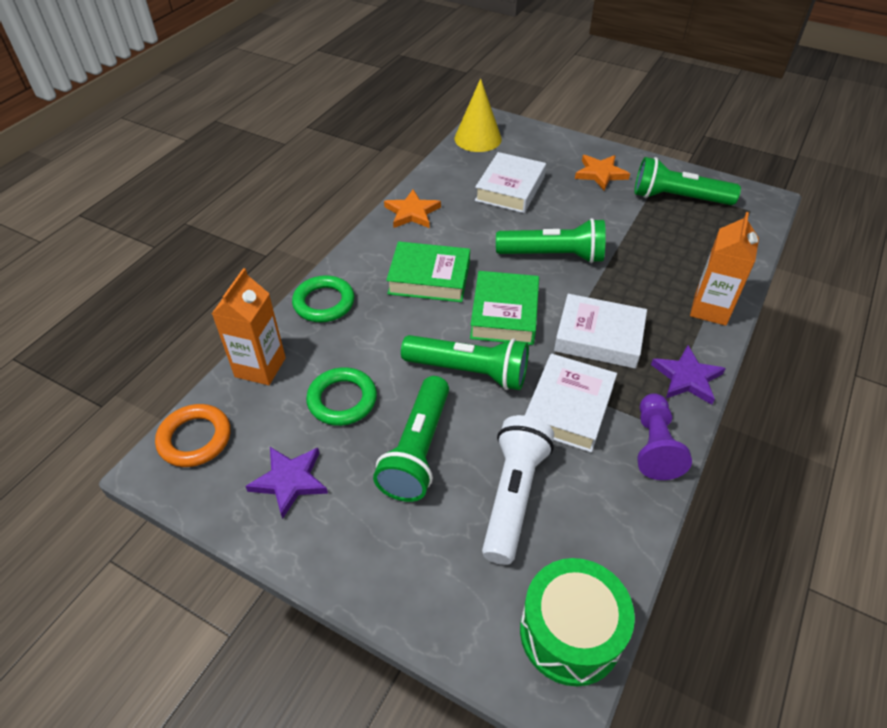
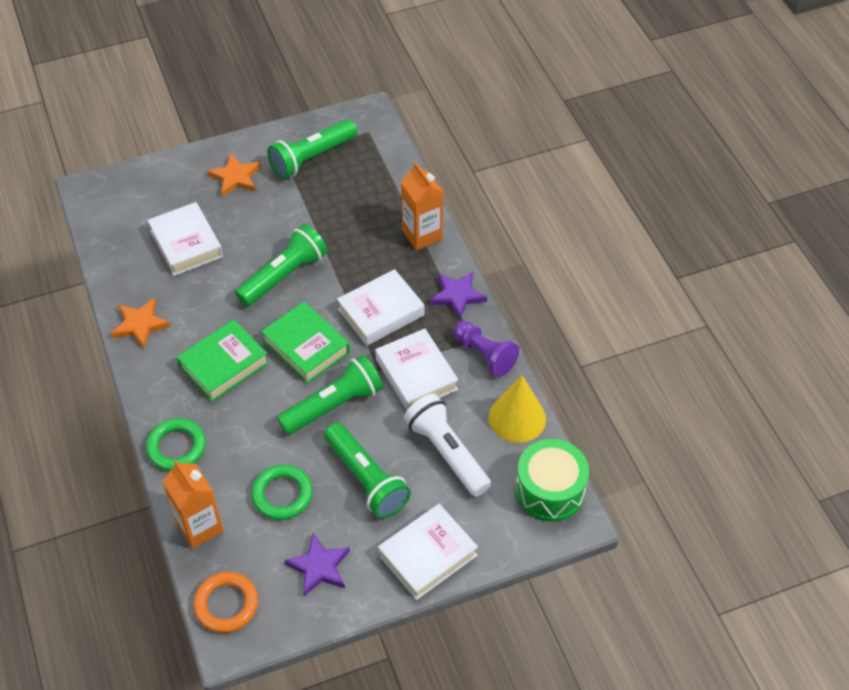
camera: 50 degrees left, 5 degrees up
(380, 566) = (427, 555): none -> white book
(478, 138) = (101, 216): yellow cone -> yellow cone (517, 418)

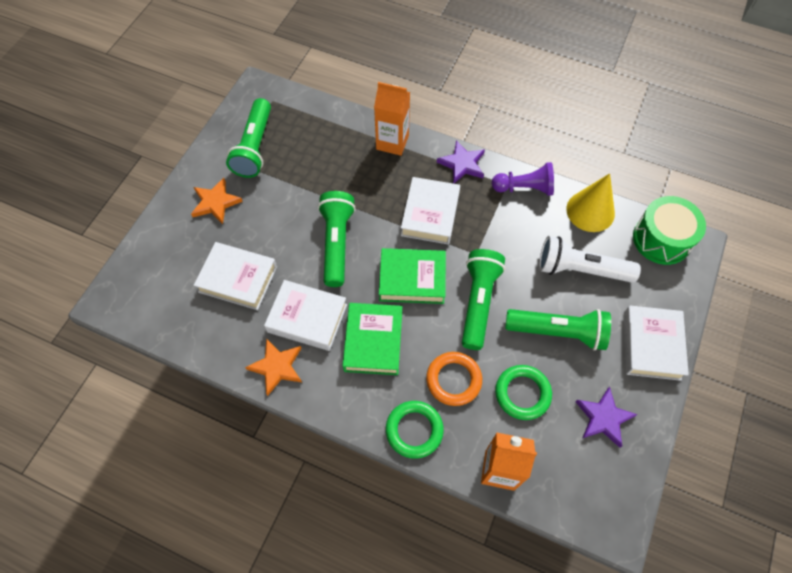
camera: 45 degrees left, 10 degrees up
(226, 604) = (583, 505): orange ring -> orange ring (453, 380)
(416, 374) = (501, 236): white book -> white book (307, 318)

